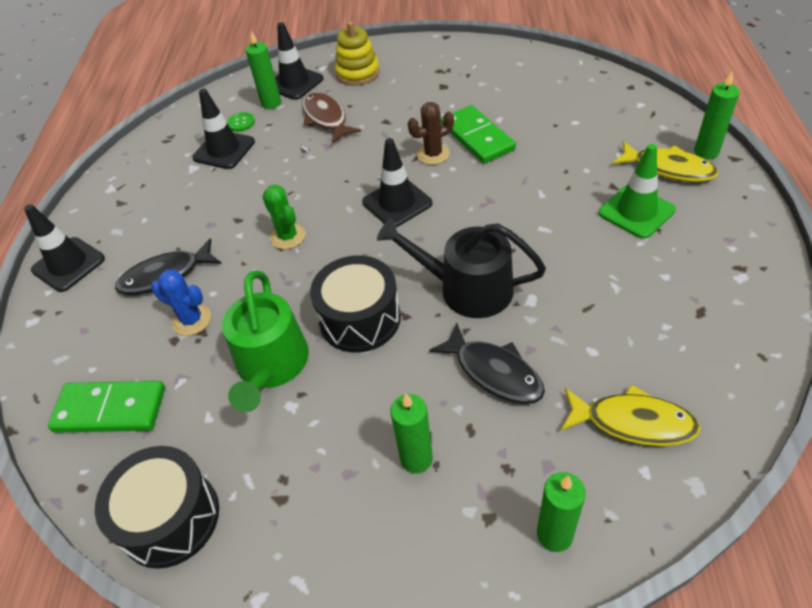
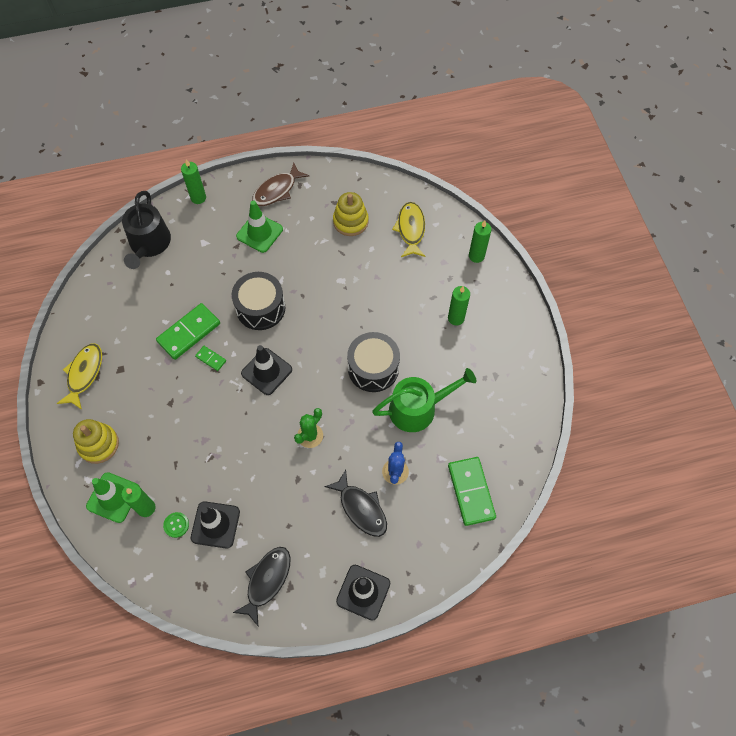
camera: 110 degrees left, 15 degrees up
(170, 518) = (521, 425): black drum -> black drum (260, 308)
(294, 83) = (113, 497): black traffic cone -> green traffic cone
(326, 118) = (168, 451): brown fish -> brown fish (277, 190)
(433, 154) = (211, 359): brown cactus -> green domino
(467, 289) = (338, 314): black watering can -> black watering can (149, 244)
(494, 372) = (395, 292): black fish -> black fish (266, 581)
(656, 329) = (350, 221): none -> yellow stacking toy
(668, 168) = (216, 217): yellow fish -> yellow fish (84, 374)

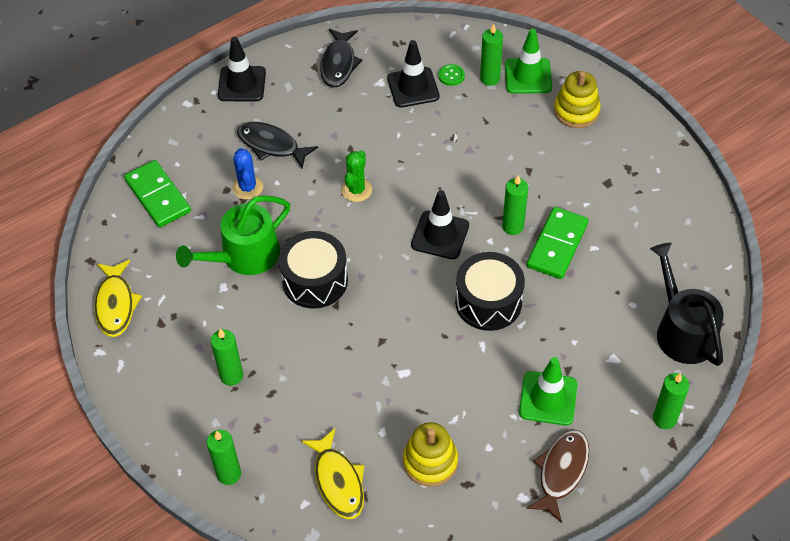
camera: 160 degrees right, 10 degrees down
(84, 374) = (643, 165): yellow fish -> yellow fish (116, 304)
(211, 359) = (513, 226): green domino -> green candle

